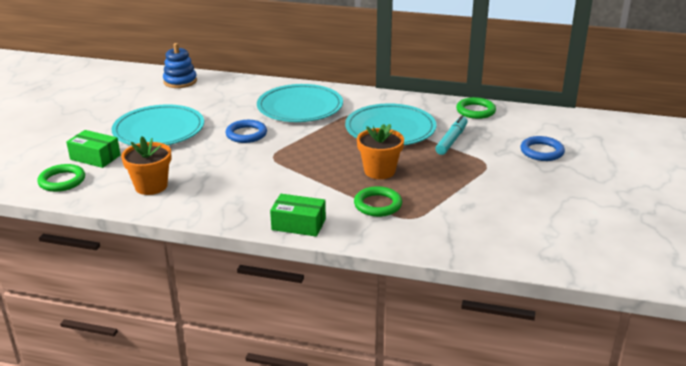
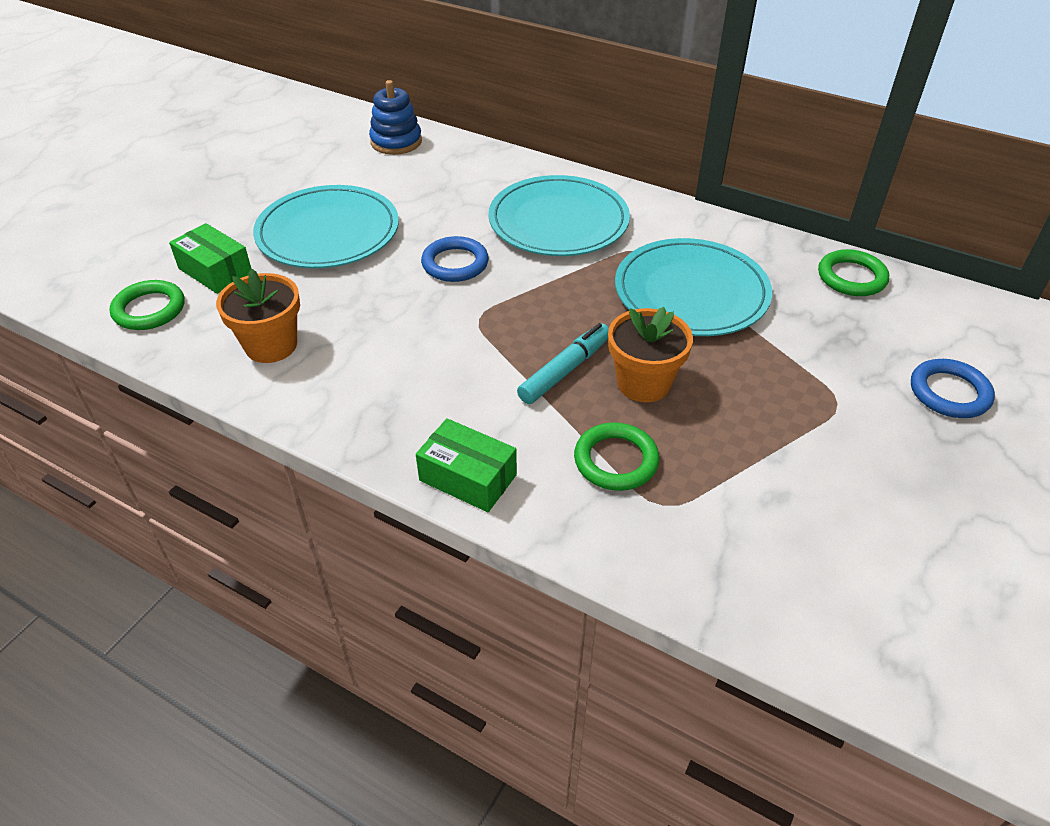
camera: 15 degrees right, 15 degrees up
(451, 140) = (790, 336): turquoise marker -> turquoise marker (565, 370)

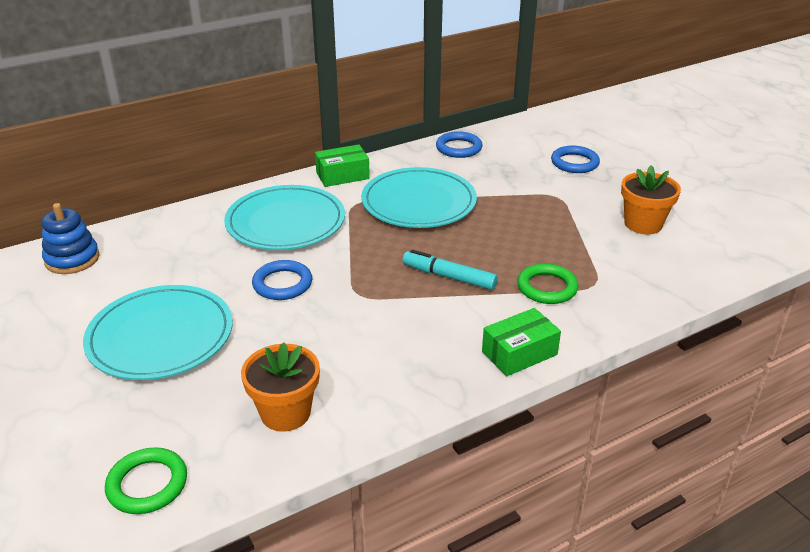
camera: 60 degrees left, 10 degrees down
(215, 271) = (136, 422): green box -> green box (342, 175)
(565, 370) = (449, 277): turquoise marker -> turquoise marker turned 45 degrees counterclockwise
(643, 383) = (487, 252): orange flower pot -> orange flower pot (643, 224)
(851, 277) = (459, 148): green ring -> blue ring

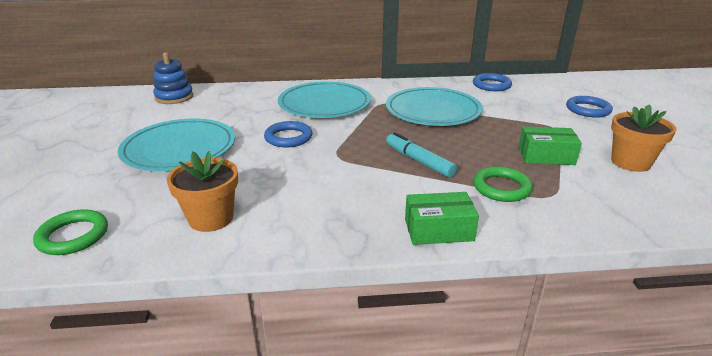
camera: 25 degrees right, 5 degrees down
(342, 175) = (388, 86): green box -> green box (546, 156)

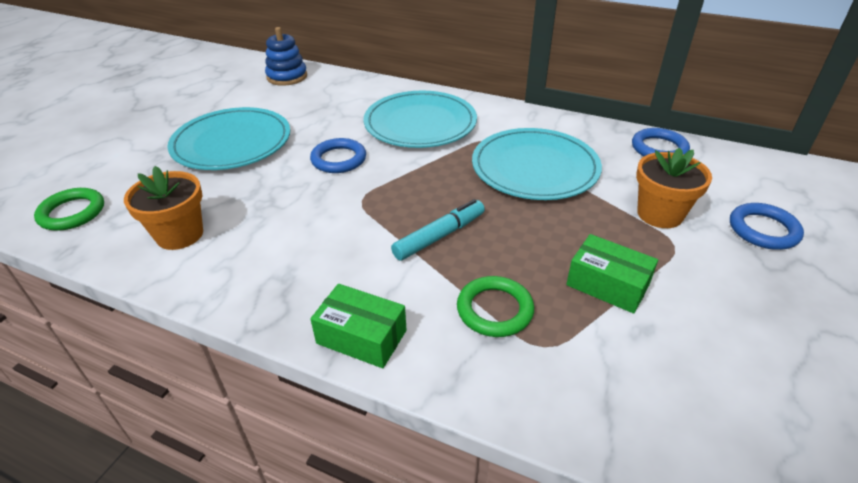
camera: 30 degrees right, 10 degrees up
(419, 161) = (439, 236): turquoise marker -> turquoise marker turned 60 degrees clockwise
(630, 162) = (725, 340): orange flower pot -> orange flower pot (659, 214)

